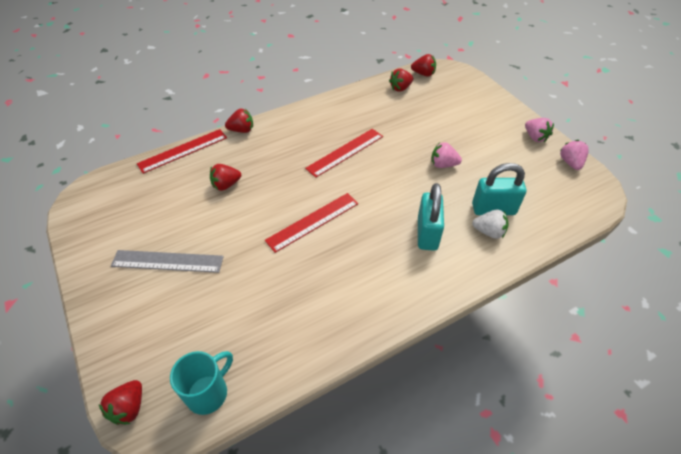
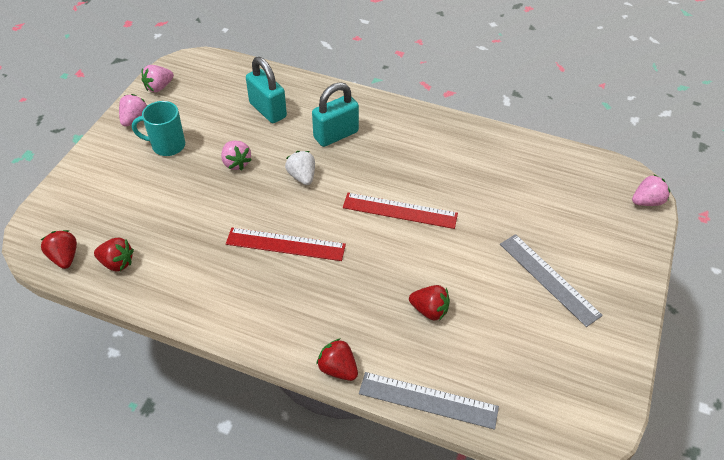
camera: 130 degrees left, 0 degrees up
(129, 408) = (646, 201): red strawberry -> pink strawberry
(183, 150) = (428, 400): red ruler -> grey ruler
(208, 393) = (588, 171): turquoise mug -> turquoise mug (167, 145)
(489, 232) = (297, 103): white strawberry -> white strawberry (302, 176)

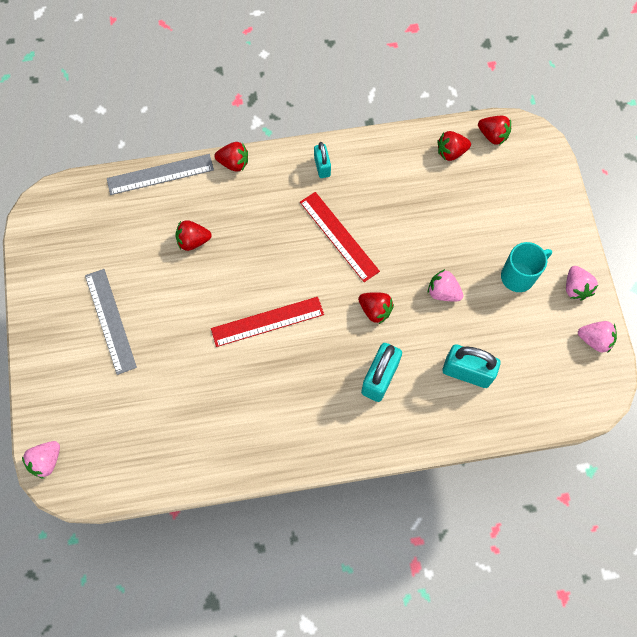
camera: 150 degrees right, 20 degrees up
(159, 87) = (594, 340): pink strawberry -> pink strawberry turned 90 degrees clockwise
(249, 315) = (322, 167): none -> turquoise padlock
(285, 244) = (339, 236): red ruler -> red ruler turned 75 degrees clockwise
(302, 176) = (375, 310): white strawberry -> red strawberry
(548, 279) = (110, 320): grey ruler -> grey ruler turned 45 degrees clockwise

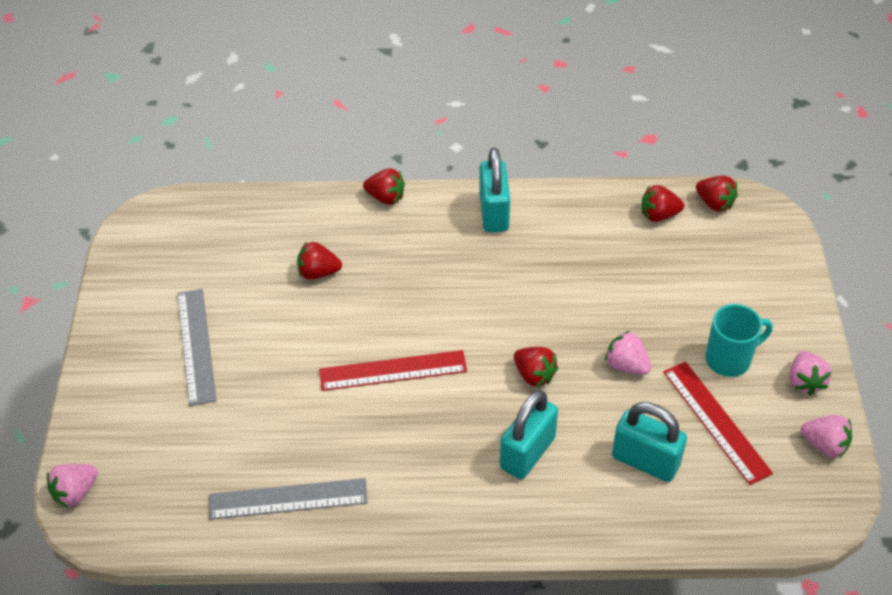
camera: 10 degrees right, 20 degrees down
(160, 174) = (294, 199): grey ruler -> grey ruler (288, 498)
(322, 167) = (494, 213): turquoise padlock -> turquoise padlock, size x1.70
(339, 236) = (502, 288): red ruler -> red ruler (716, 421)

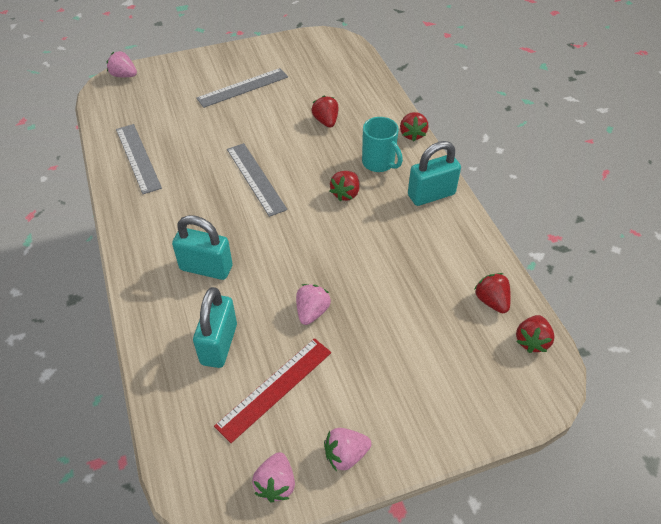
camera: 70 degrees right, 0 degrees up
(393, 370) = (256, 178): red ruler -> grey ruler
(534, 375) = (280, 255): red strawberry -> red strawberry (345, 194)
(729, 359) = (348, 386): turquoise mug -> turquoise mug (379, 163)

